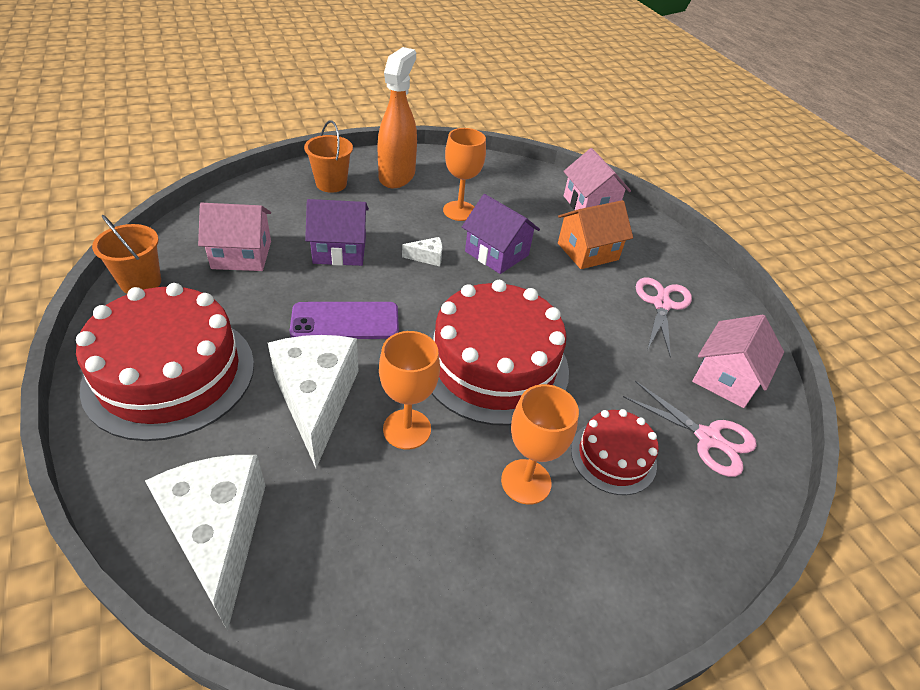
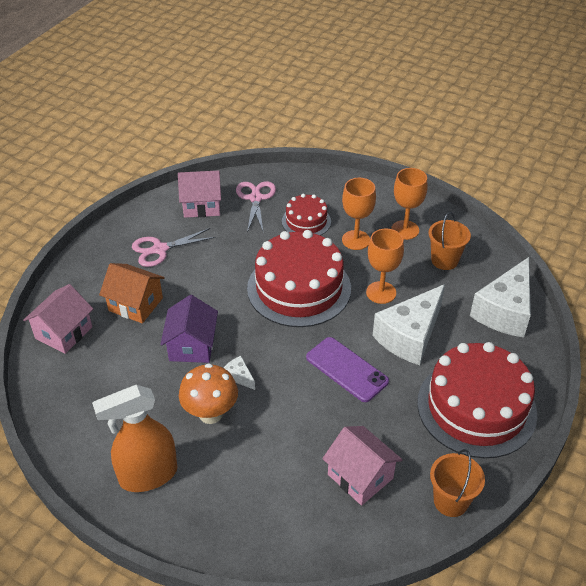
camera: 125 degrees left, 0 degrees up
(331, 184) = (212, 509): orange bucket -> orange bucket (444, 260)
(340, 250) = (288, 428): purple house -> none
(410, 224) = (210, 414): none -> orange mushroom
(459, 211) = (158, 399): orange goblet -> orange goblet (405, 230)

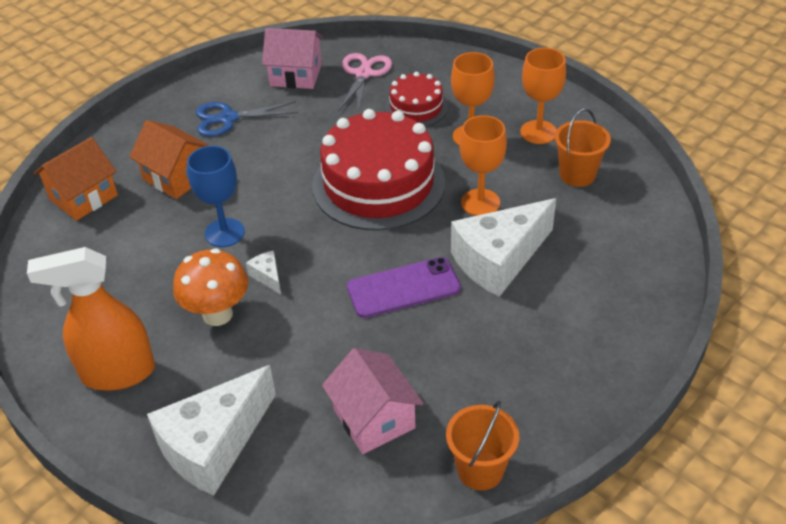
camera: 15 degrees right, 0 degrees up
(64, 332) = (83, 197): pink house -> orange house
(160, 249) = (228, 119): pink scissors -> blue scissors
(192, 346) = (224, 233): purple house -> blue goblet
(346, 369) = (403, 288): purple phone -> purple phone turned 75 degrees counterclockwise
(476, 407) = (556, 360): red cake -> none
(504, 311) = (636, 247): white cheese -> white cheese (214, 445)

